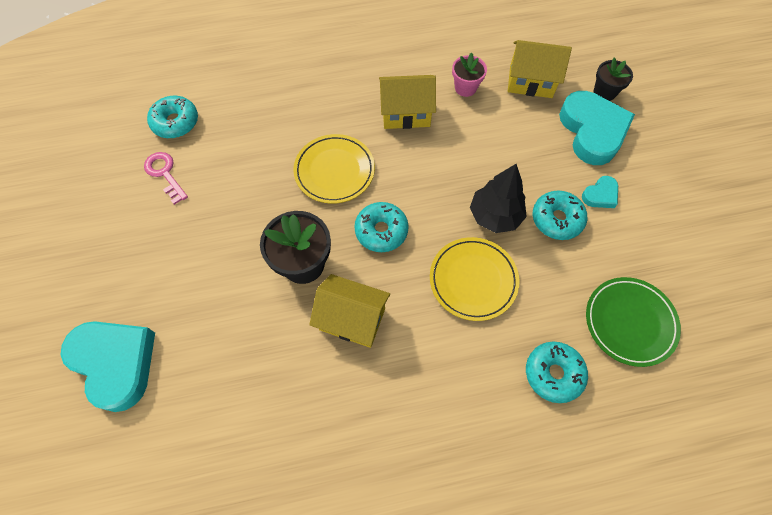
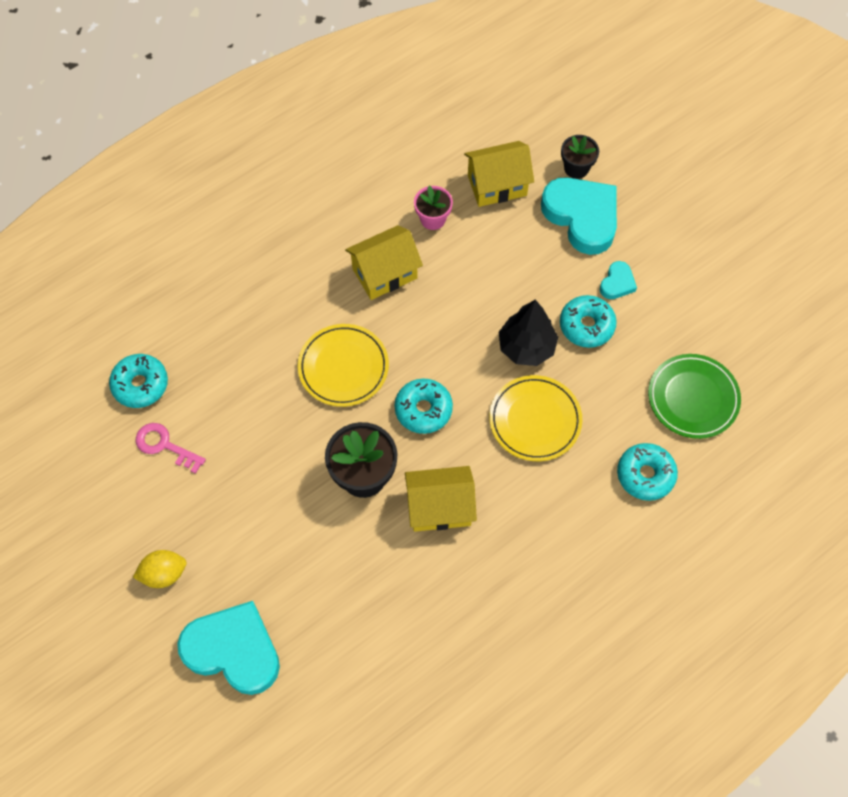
camera: 25 degrees left, 0 degrees up
(102, 273) = (164, 574): none -> yellow lemon

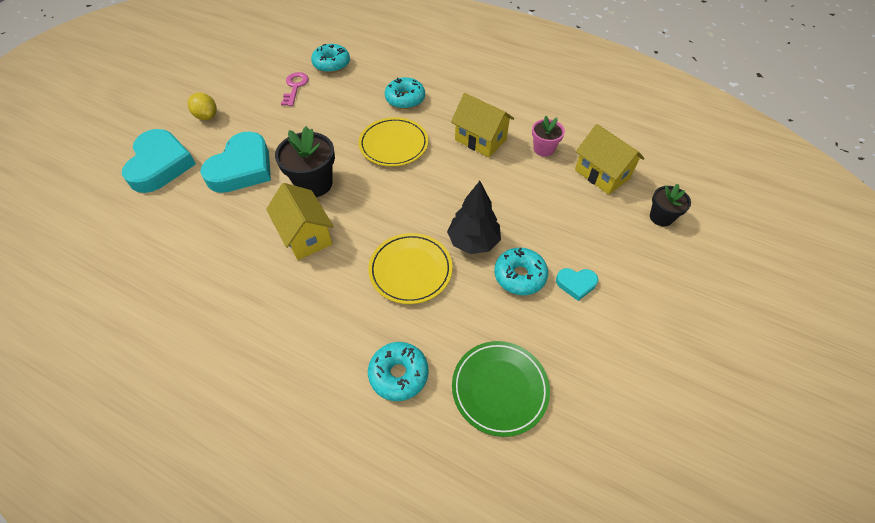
camera: 65 degrees right, 10 degrees down
(423, 409) = (383, 198): turquoise donut -> turquoise donut (405, 99)
(582, 217) = (619, 237): turquoise heart -> turquoise heart (242, 168)

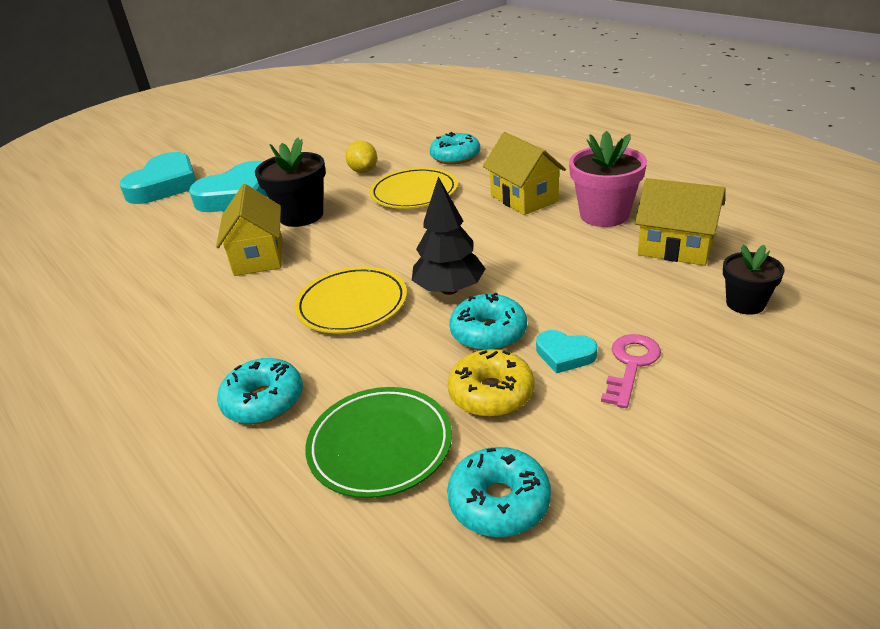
camera: 25 degrees right, 20 degrees down
(207, 116) = (237, 154): yellow lemon -> yellow lemon (363, 171)
(295, 87) = (341, 139): pink key -> pink key (631, 365)
(331, 64) = (393, 124): turquoise donut -> turquoise donut (499, 502)
(543, 149) = (604, 215): pink flower pot -> pink flower pot, size x1.65
(547, 328) = (491, 393): none -> yellow donut
(602, 174) = (675, 247): yellow house -> yellow house turned 45 degrees counterclockwise

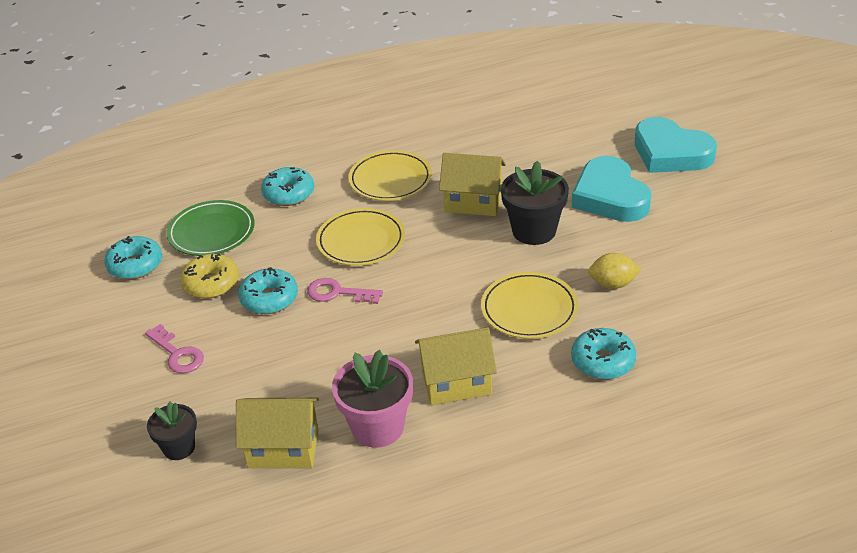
camera: 110 degrees right, 5 degrees up
(220, 323) = (390, 180): none -> yellow plate
(449, 290) = (338, 293): black tree -> pink key
(564, 354) = (215, 327): turquoise heart -> none
(675, 247) = (283, 448): yellow house -> yellow house turned 45 degrees clockwise

